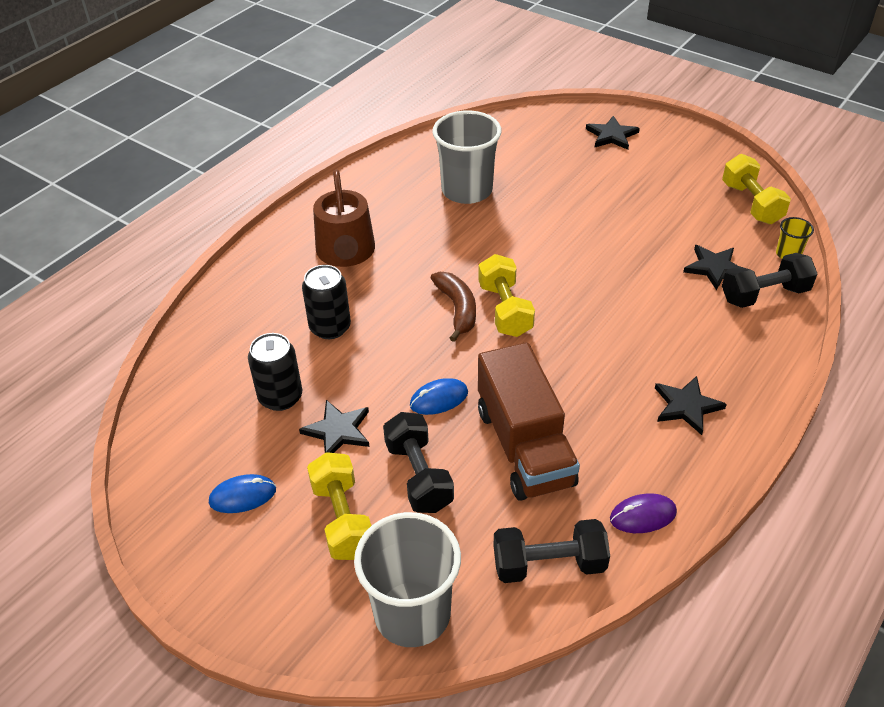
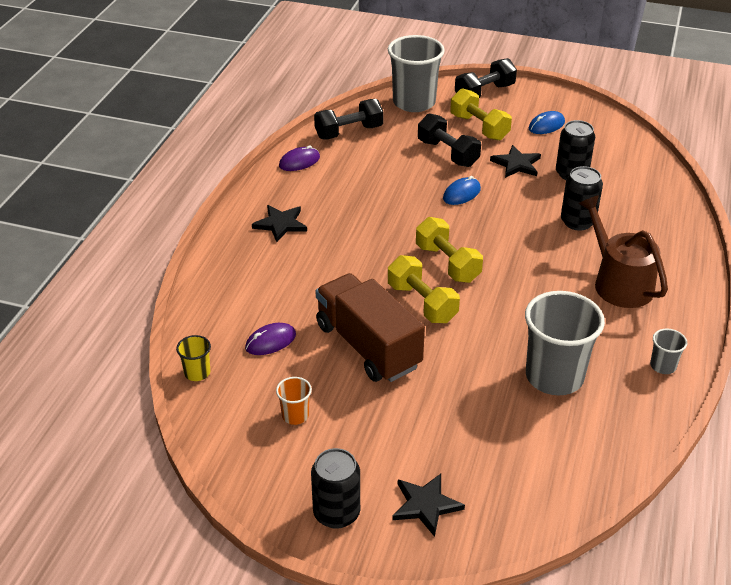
camera: 160 degrees right, 5 degrees down
(371, 181) = (663, 366): none -> grey cup
(457, 309) = (487, 255): brown banana -> none
(524, 446) = (388, 180): brown truck -> brown truck (368, 346)
(677, 142) = (336, 513): none -> black can
(699, 205) = (295, 415): none -> orange cup
(714, 268) = (270, 341): black star -> purple mouse
(751, 203) = (236, 431): yellow dumbbell -> yellow dumbbell (422, 303)
(764, 295) = (222, 324): black dumbbell -> black dumbbell (484, 93)

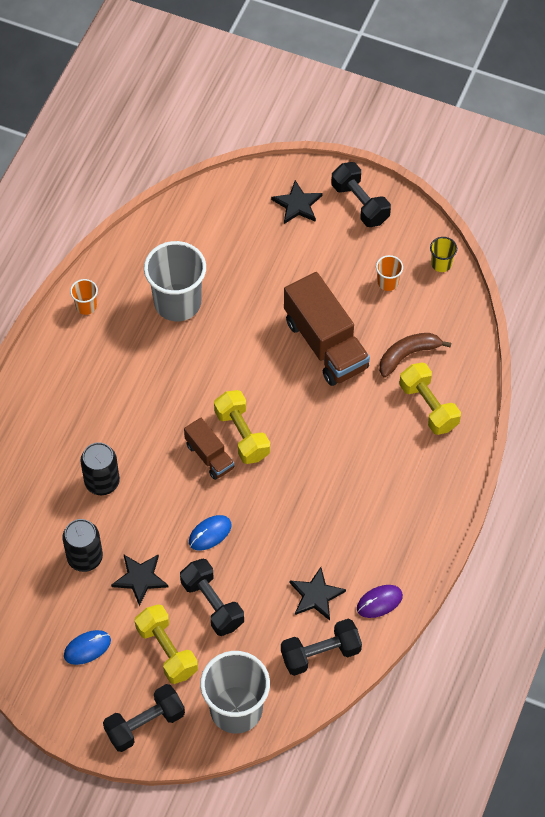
camera: 175 degrees left, 20 degrees up
(197, 373) = (467, 328): yellow cup -> yellow cup (441, 264)
(270, 341) = (408, 355): purple mouse -> brown banana
(280, 224) = (400, 501): black star -> black star (316, 595)
(336, 513) = (360, 203): black can -> black dumbbell
(422, 303) = (273, 388): yellow dumbbell -> yellow dumbbell (428, 406)
(477, 245) = (209, 456): none -> brown truck
(619, 283) = (90, 398): brown watering can -> none
(663, 366) = (86, 306): grey cup -> orange cup

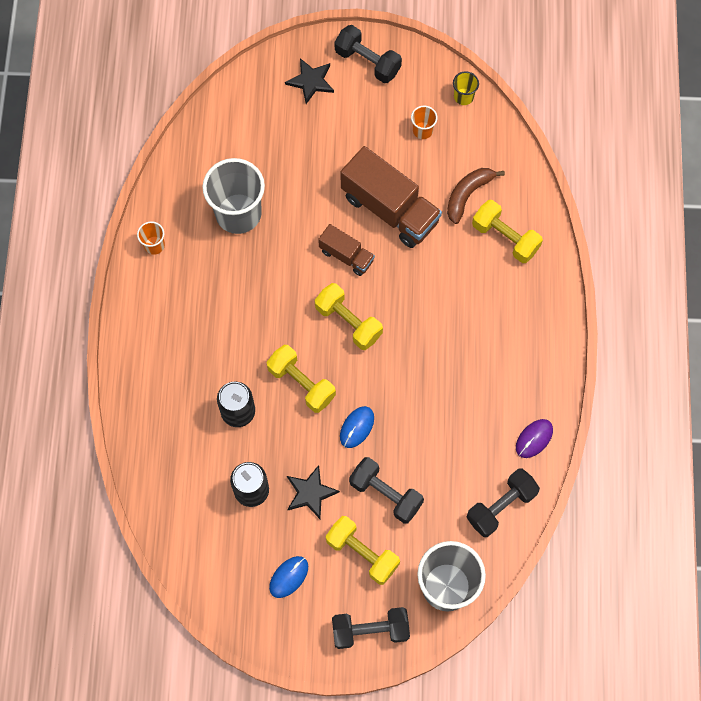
camera: 20 degrees left, 10 degrees up
(145, 724) = (370, 630): black dumbbell -> black dumbbell turned 45 degrees clockwise
(173, 476) = (301, 383): none -> yellow dumbbell
(209, 456) = (327, 353): brown truck -> brown truck (346, 256)
(316, 595) = (475, 452): black star -> none

